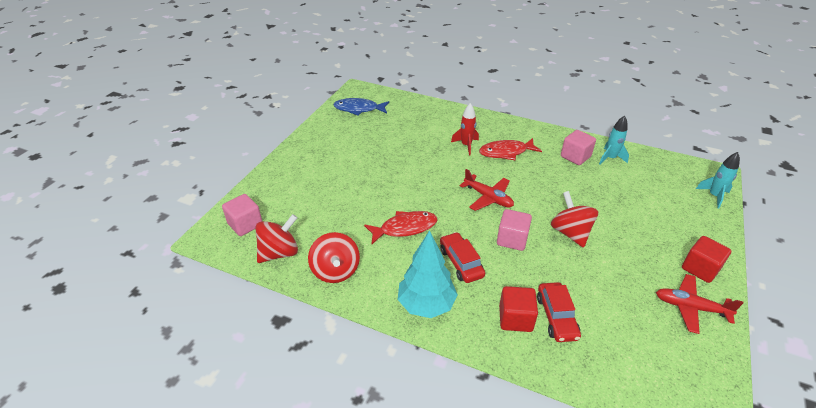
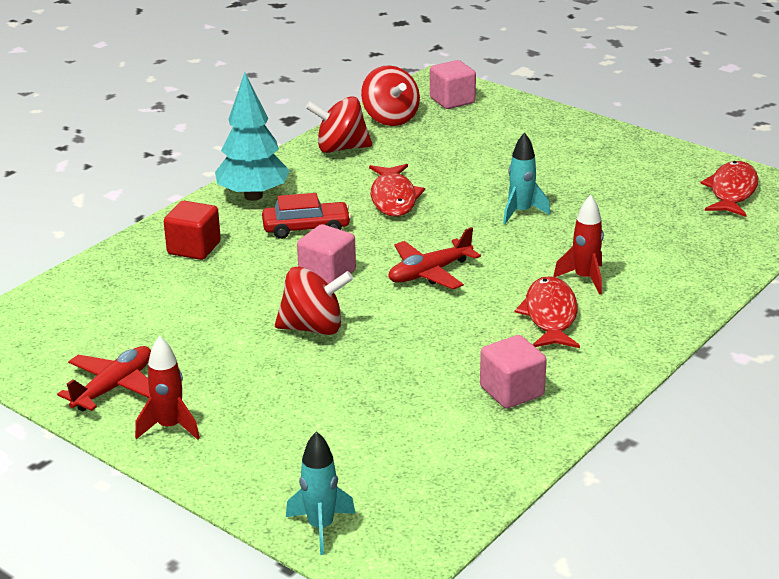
camera: 105 degrees right, 10 degrees down
(359, 109) = (732, 191): blue fish -> red fish
(556, 317) = (176, 276): red car -> none
(610, 158) = (491, 434): turquoise rocket -> turquoise rocket (521, 212)
(700, 269) = (170, 427): red cube -> red rocket

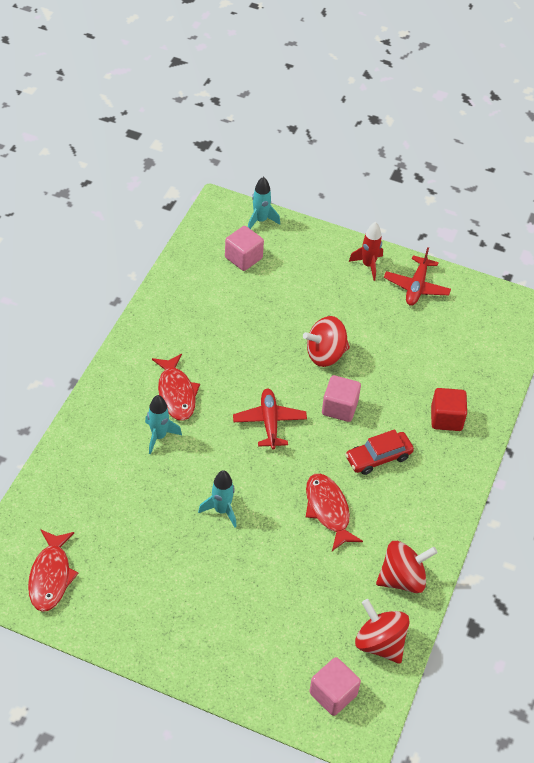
camera: 160 degrees right, 20 degrees up
(253, 196) = (439, 491): turquoise tree -> none
(429, 273) = (269, 422): red plane -> red plane turned 45 degrees counterclockwise
(512, 391) = (187, 323): pink cube -> pink cube (243, 258)
(584, 279) = (159, 436): red rocket -> turquoise rocket

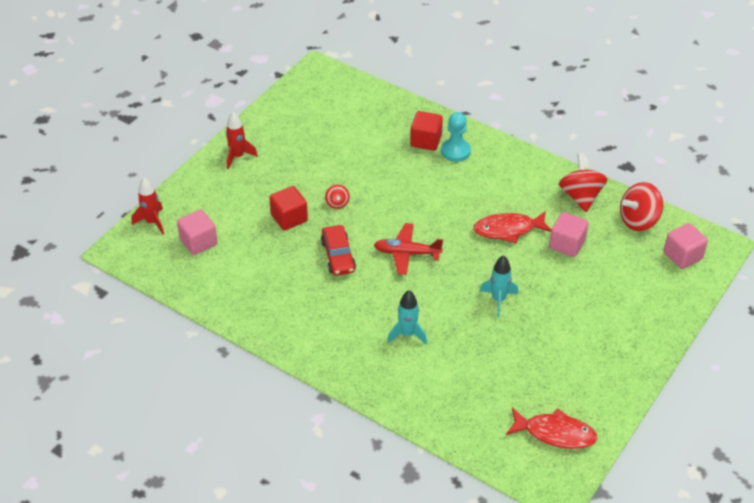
camera: 75 degrees left, 5 degrees down
(176, 393) = (358, 315): red fish -> none
(260, 221) = (152, 222): turquoise rocket -> red rocket
(293, 319) = (289, 218): none -> red cube
(325, 354) = (337, 203): red spinning top -> red spinning top, size x0.51
(339, 408) = (400, 204): pink cube -> pink cube (567, 244)
(378, 457) = (458, 189): red car -> red car (338, 256)
(416, 287) = (274, 130): red plane -> none
(438, 448) = (455, 151): none -> turquoise pawn

